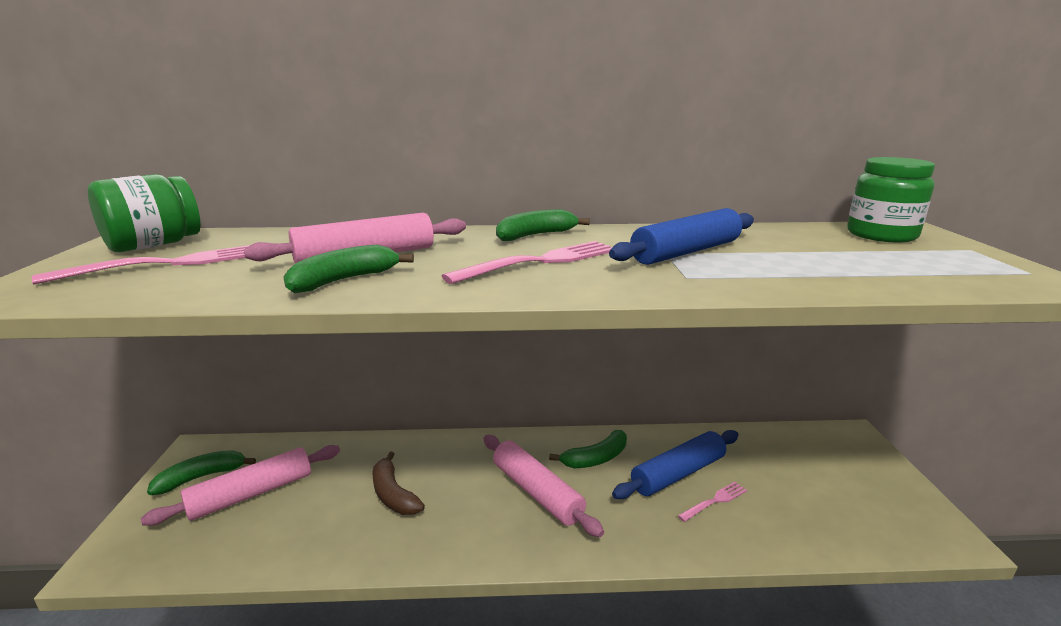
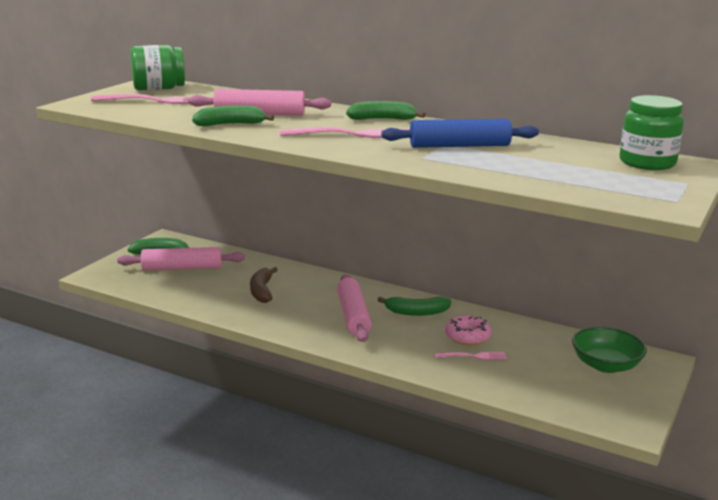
camera: 30 degrees right, 0 degrees up
(678, 473) = (467, 336): blue rolling pin -> pink donut
(827, 460) = (606, 365): none -> green bowl

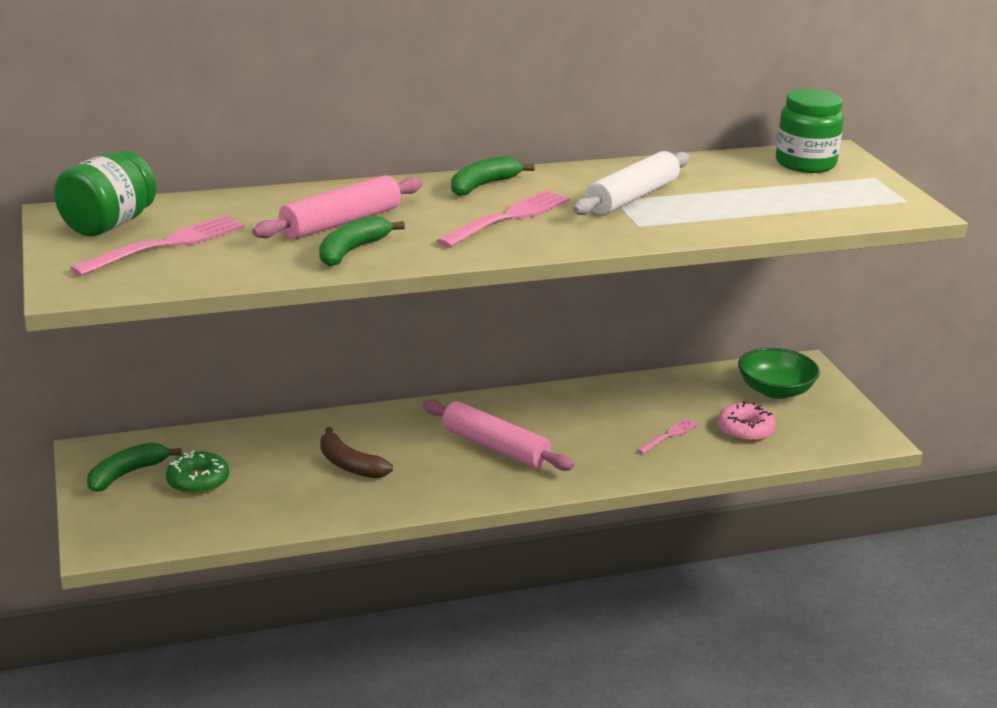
camera: 45 degrees left, 5 degrees up
(182, 268) = (198, 481): pink rolling pin -> green donut
(416, 312) = (545, 413): green banana -> none
(459, 146) = (632, 197): blue rolling pin -> white rolling pin
(467, 336) = (631, 417): pink donut -> pink donut (745, 430)

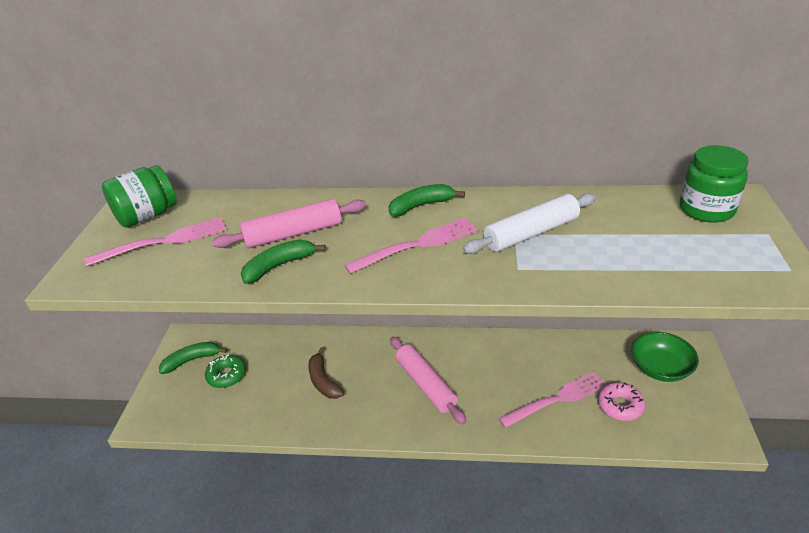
camera: 25 degrees right, 10 degrees up
(669, 435) = (557, 399): pink fork -> pink fork, size x1.83

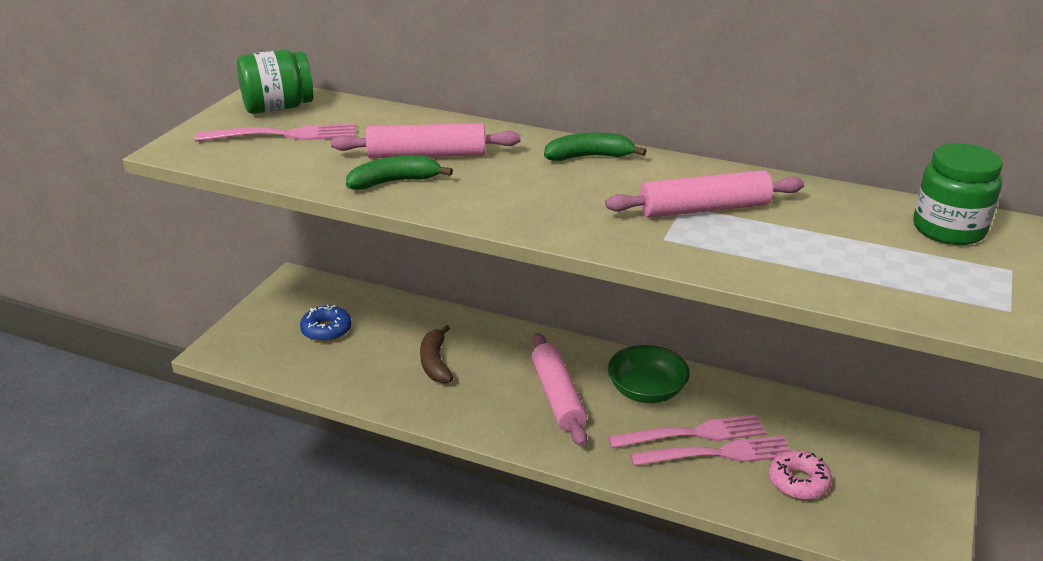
camera: 15 degrees right, 5 degrees down
(192, 360) = (293, 305): green banana -> none
(227, 375) = (326, 330): green donut -> blue donut
(417, 245) = (560, 193): pink fork -> pink fork (693, 434)
(531, 233) = (704, 209): white rolling pin -> pink rolling pin
(660, 368) = (878, 455): green bowl -> green bowl (646, 391)

